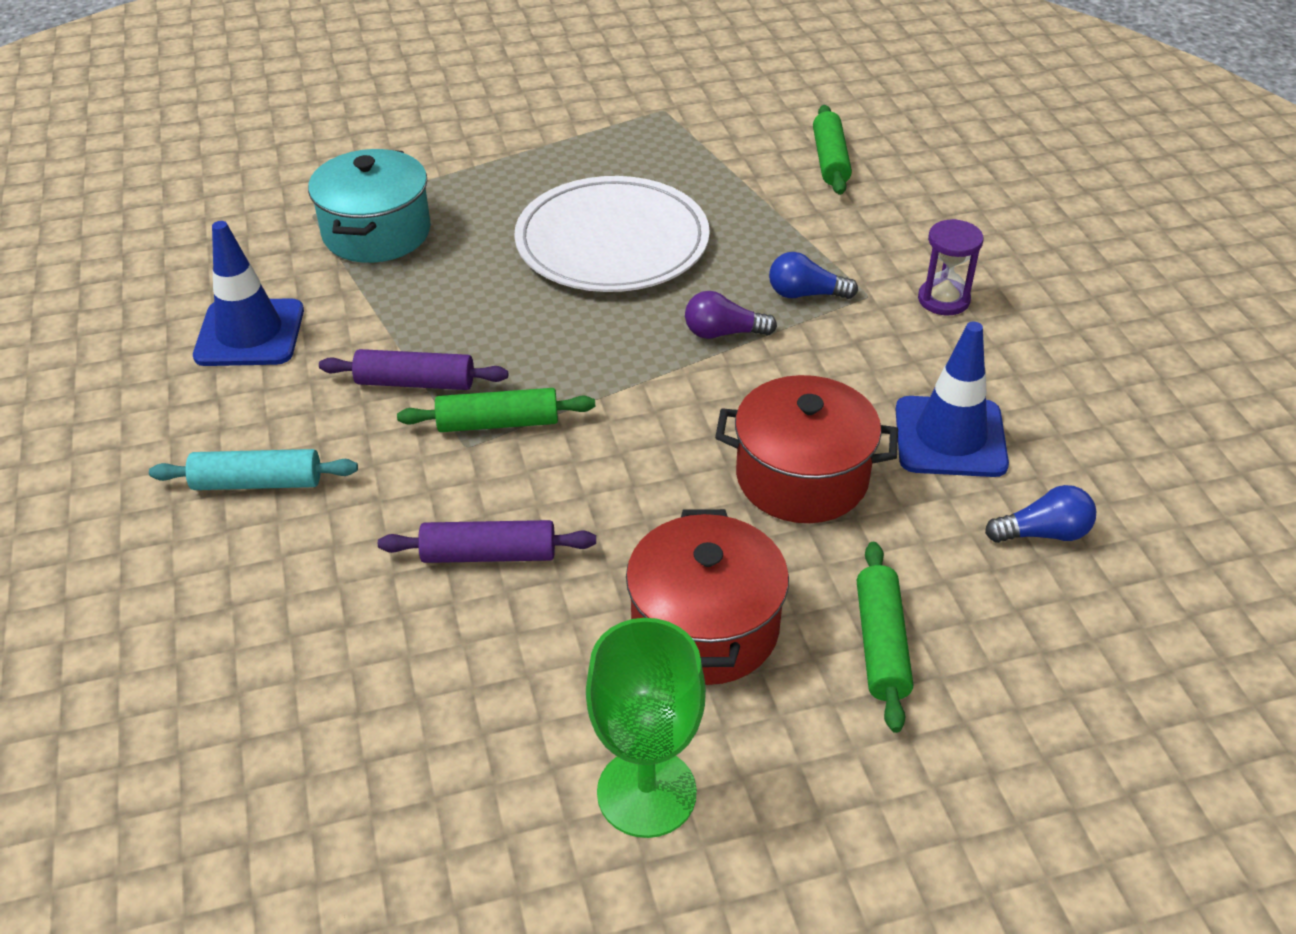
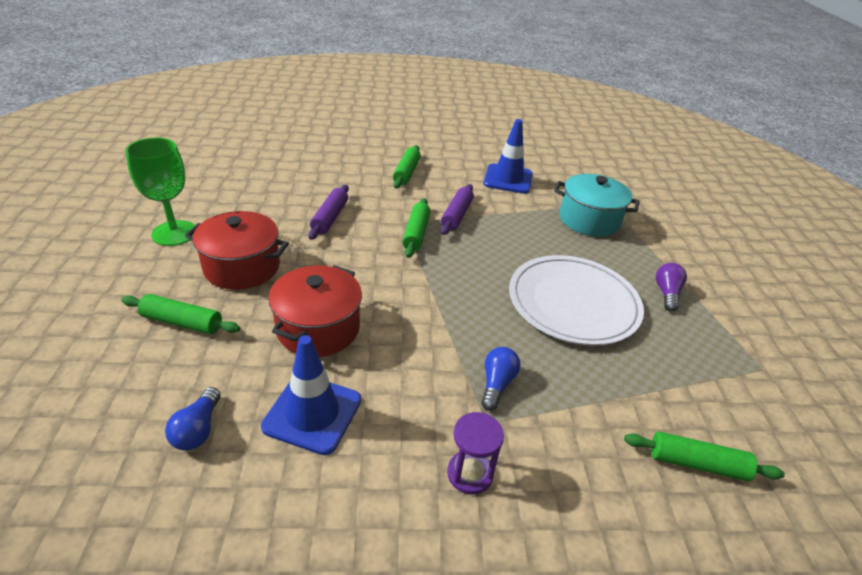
camera: 100 degrees right, 5 degrees down
(258, 483) = (406, 172): turquoise rolling pin -> green rolling pin
(723, 333) = (464, 330): purple light bulb -> purple light bulb (666, 293)

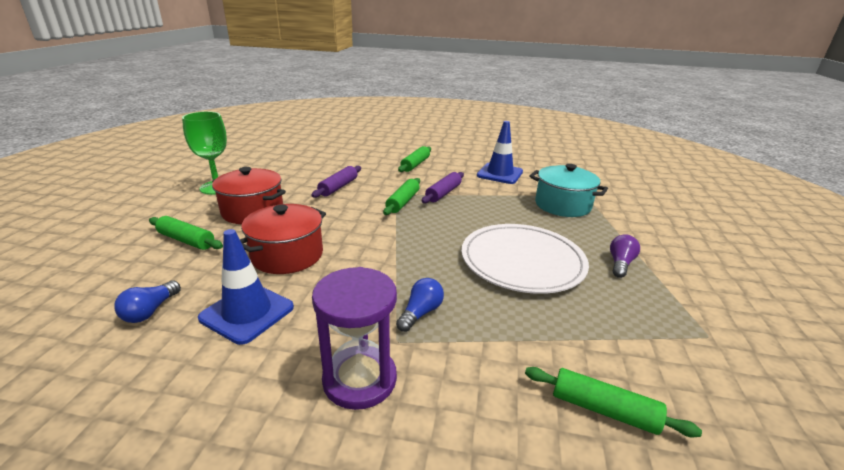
camera: 15 degrees right, 10 degrees down
(470, 473) = (360, 379): purple hourglass -> purple hourglass, size x1.62

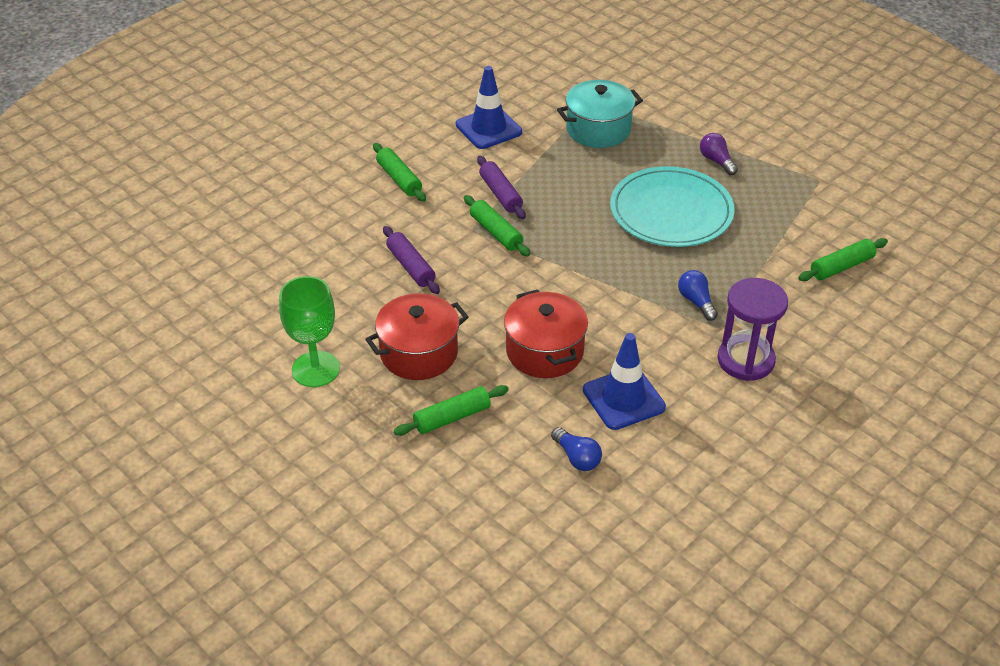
camera: 55 degrees left, 15 degrees up
(522, 261) = (671, 212): white plate -> turquoise plate

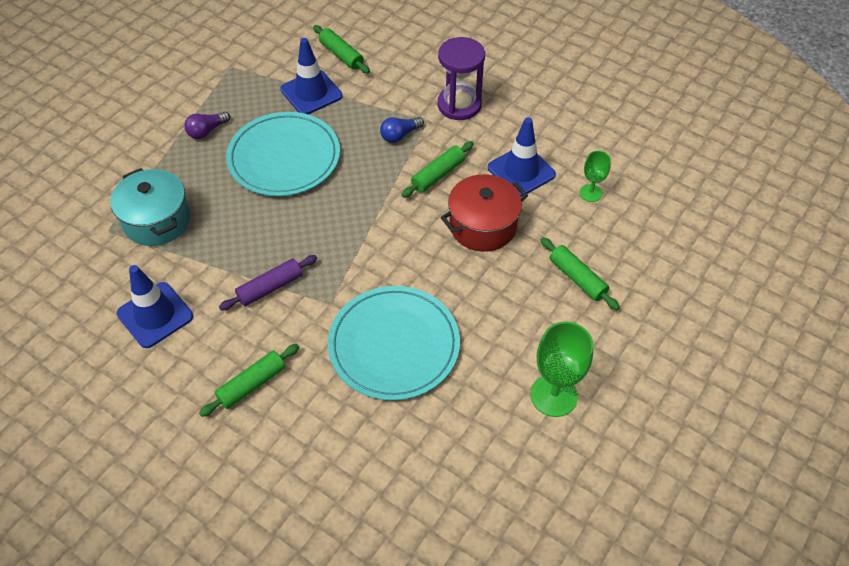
camera: 100 degrees left, 10 degrees up
(411, 267) = (394, 345): purple rolling pin -> turquoise plate
(419, 353) = (509, 316): red pot -> none
(496, 232) = (331, 283): green rolling pin -> green rolling pin (438, 174)
(577, 458) = (590, 193): blue light bulb -> green goblet
(773, 238) = (311, 93): none -> blue traffic cone

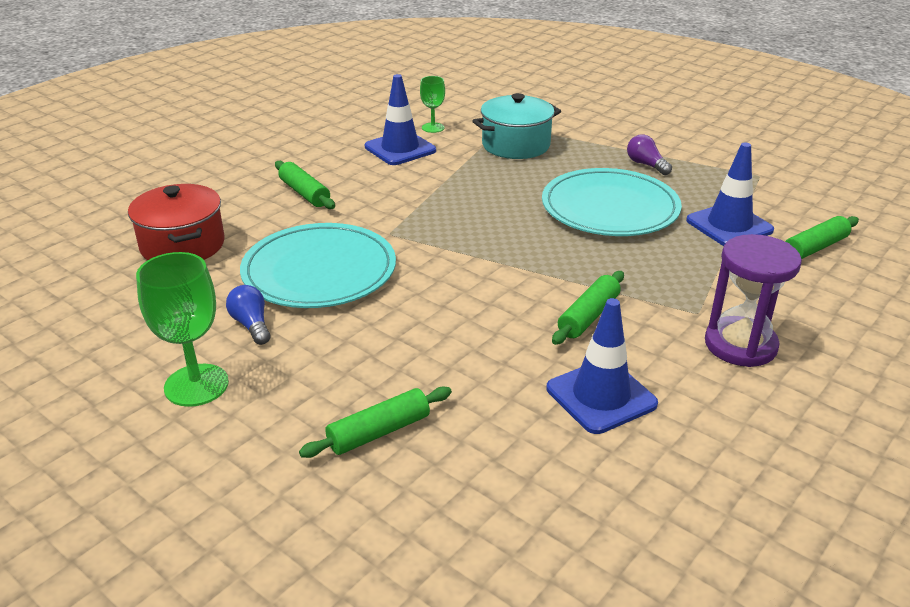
camera: 95 degrees right, 20 degrees down
(270, 287) = (419, 201): purple rolling pin -> none
(400, 135) = (662, 288): blue light bulb -> blue light bulb (251, 325)
(438, 174) = (588, 316): green rolling pin -> green rolling pin turned 75 degrees clockwise
(483, 226) = (491, 349): red pot -> red pot (183, 245)
(590, 193) = (554, 472): green goblet -> green goblet (433, 128)

